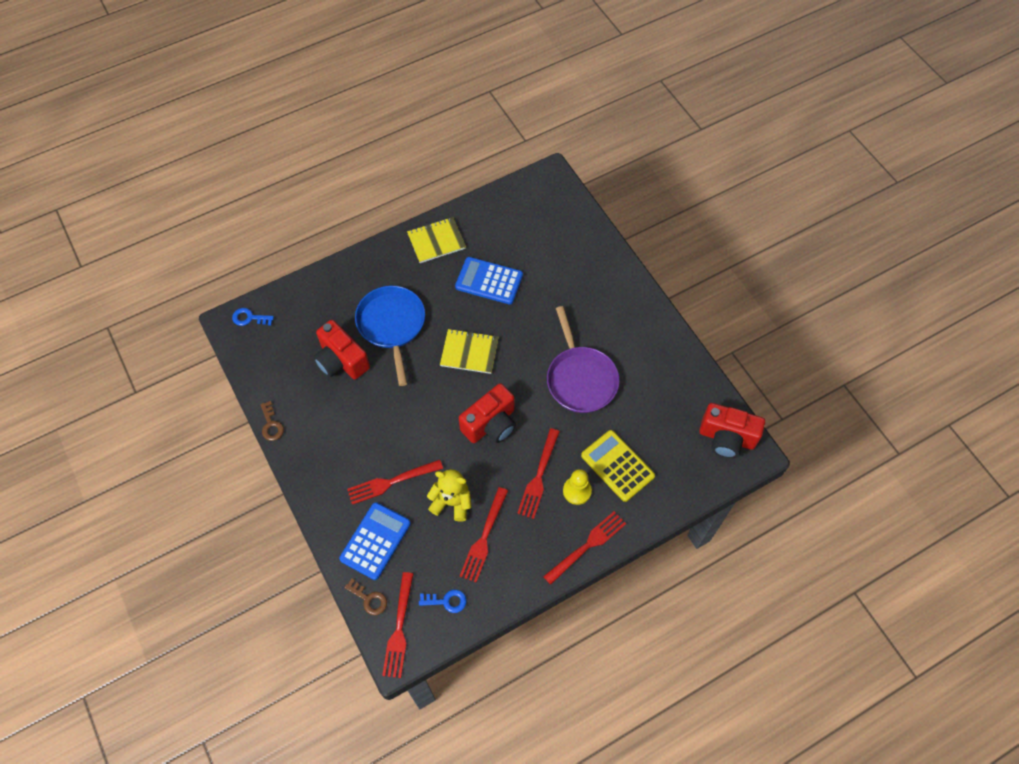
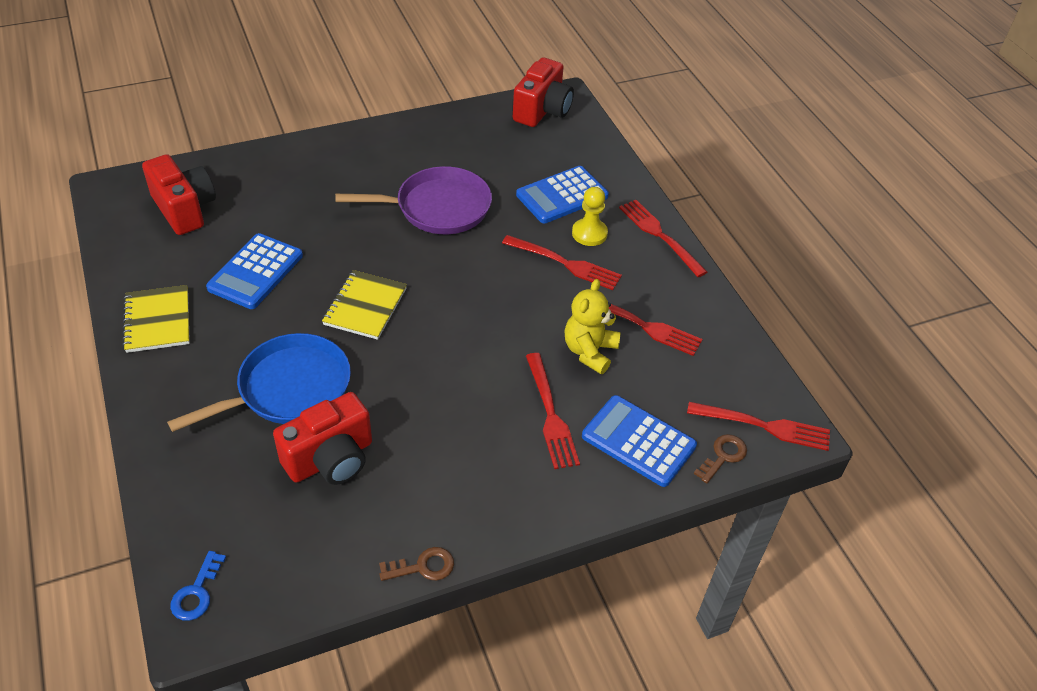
camera: 85 degrees left, 15 degrees down
(392, 325) = (288, 389): blue pan -> blue pan turned 150 degrees clockwise
(447, 601) = (726, 372): blue key -> none
(491, 424) = (482, 298): red camera -> red camera (184, 209)
(617, 466) = (562, 196): yellow calculator -> blue calculator

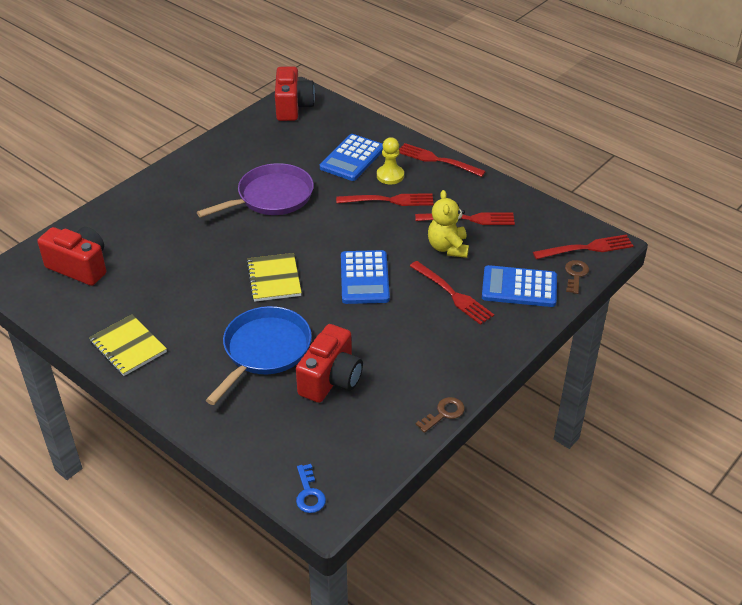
camera: 25 degrees left, 5 degrees down
(256, 272) = (174, 287): blue calculator -> blue calculator (364, 278)

